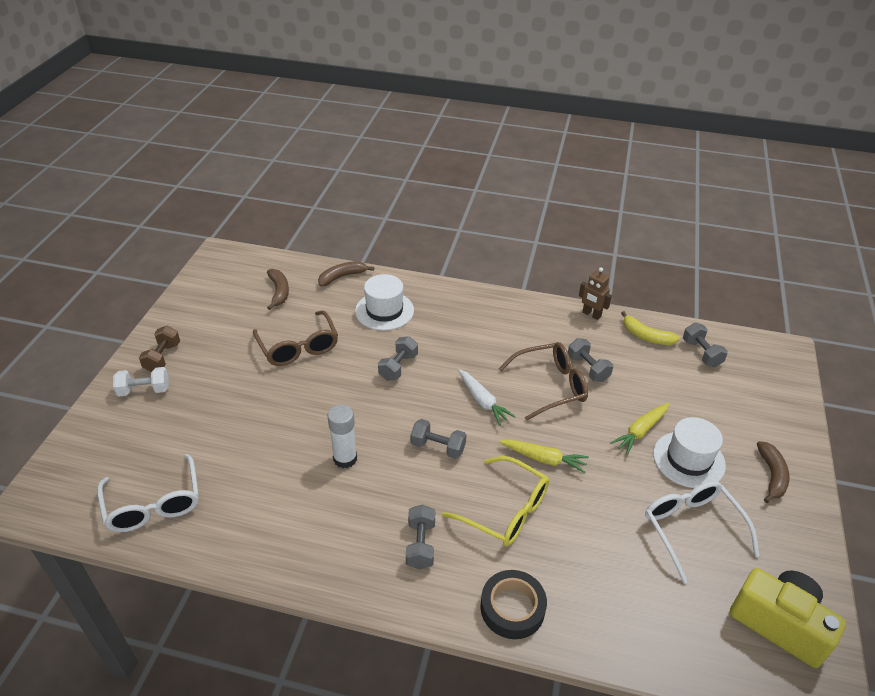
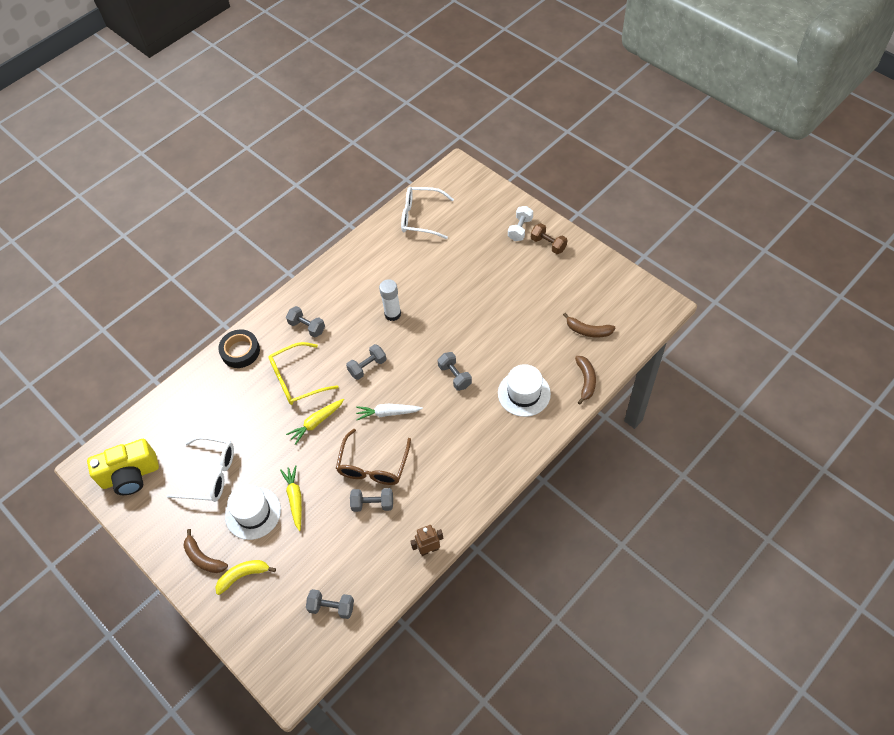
camera: 125 degrees right, 15 degrees up
(298, 347) = (514, 323): brown glasses -> none
(646, 336) = (377, 576): yellow banana -> yellow banana (243, 576)

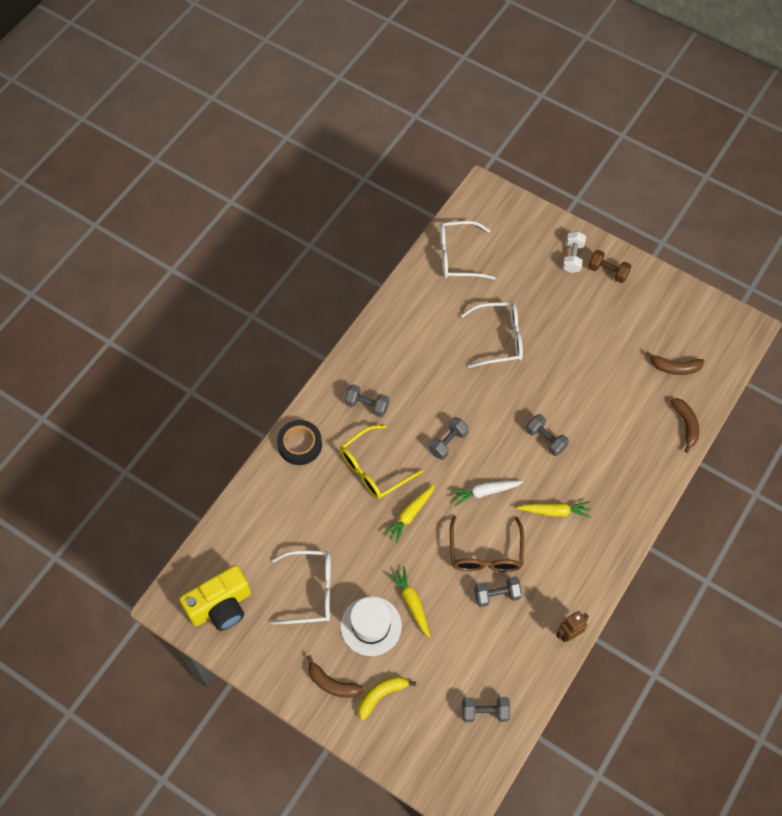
camera: 15 degrees left, 5 degrees up
(392, 314) = (458, 377): white glue stick -> none
(436, 287) = (498, 339): none -> white glasses
(445, 439) = (554, 511): none -> yellow carrot
(524, 393) = (624, 448): white hat -> none

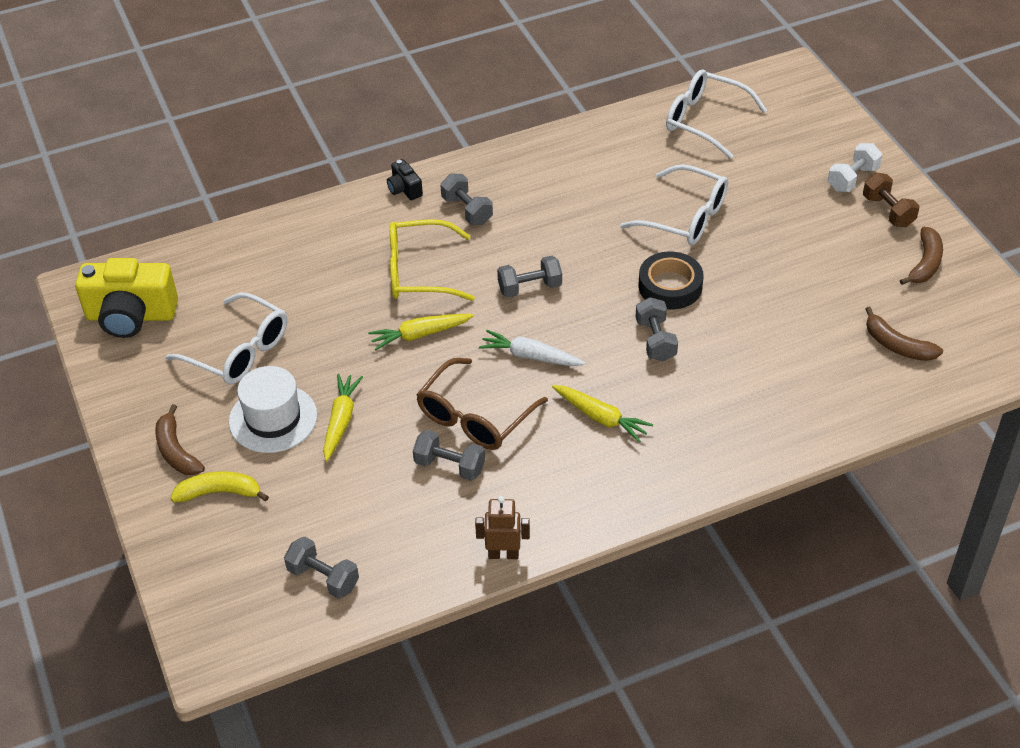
camera: 35 degrees right, 15 degrees down
(300, 445) = (357, 212): black tape -> black tape (670, 286)
(315, 410) = (404, 189): none -> black camera
(685, 425) = (860, 412): brown banana -> brown banana (925, 263)

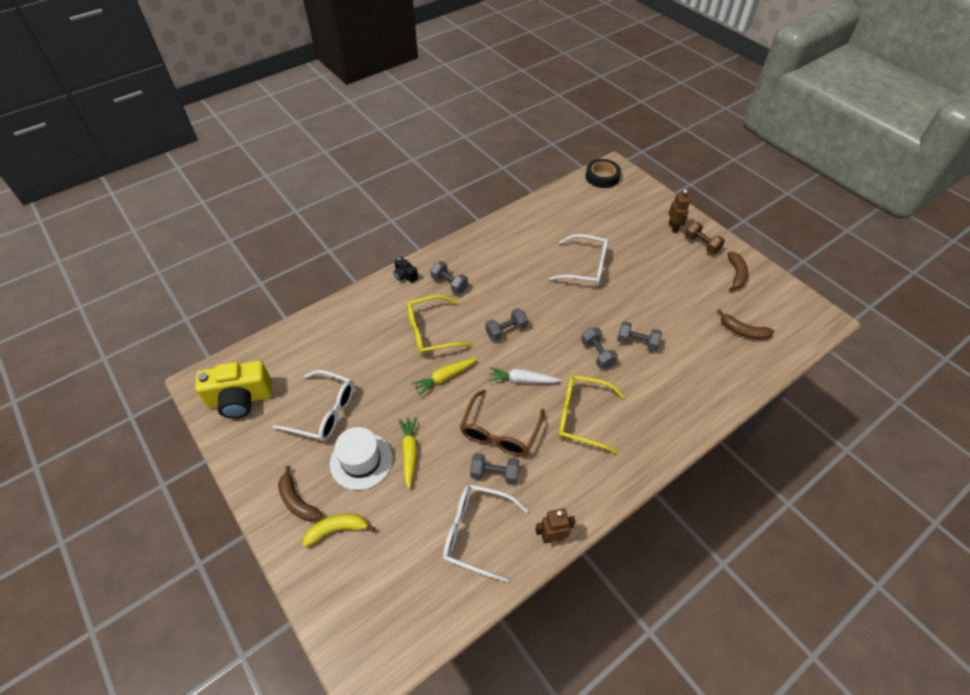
camera: 15 degrees left, 5 degrees up
(323, 578) = (431, 586): grey dumbbell -> grey dumbbell (637, 342)
(601, 417) = (582, 416): yellow carrot -> yellow glasses
(670, 286) = (593, 315): black tape -> black tape (602, 177)
(705, 121) = (575, 203): white glasses -> white glasses (477, 533)
(852, 179) = (673, 227): white dumbbell -> brown robot

